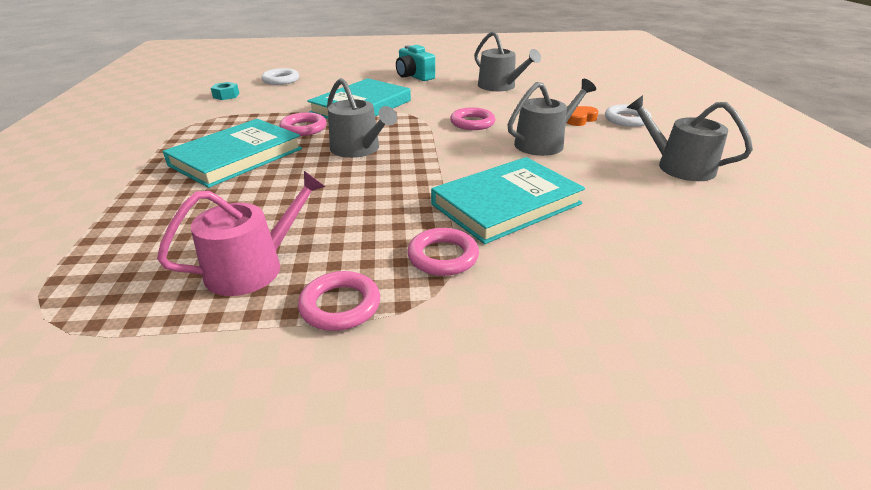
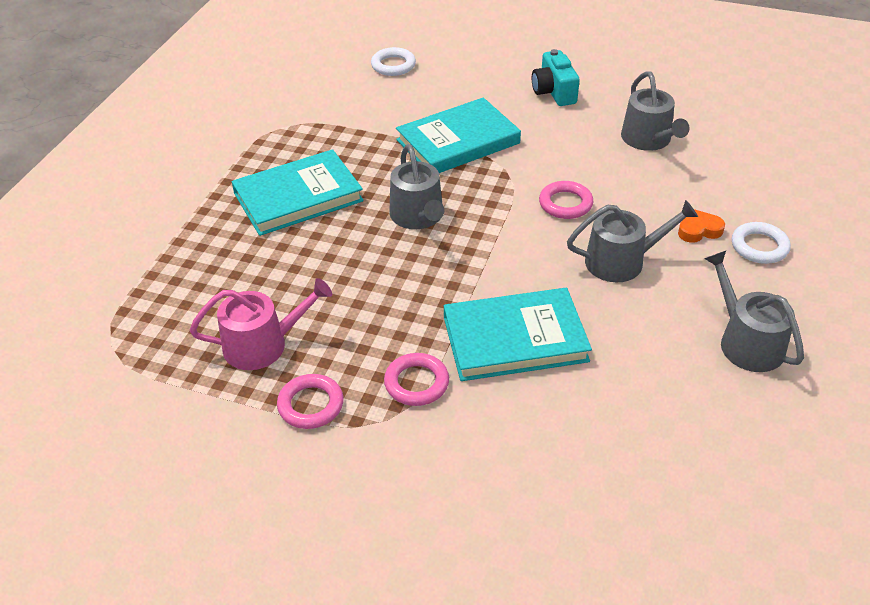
camera: 25 degrees right, 10 degrees up
(226, 95) = (323, 85): turquoise nut -> none
(303, 128) = (379, 166): pink ring -> none

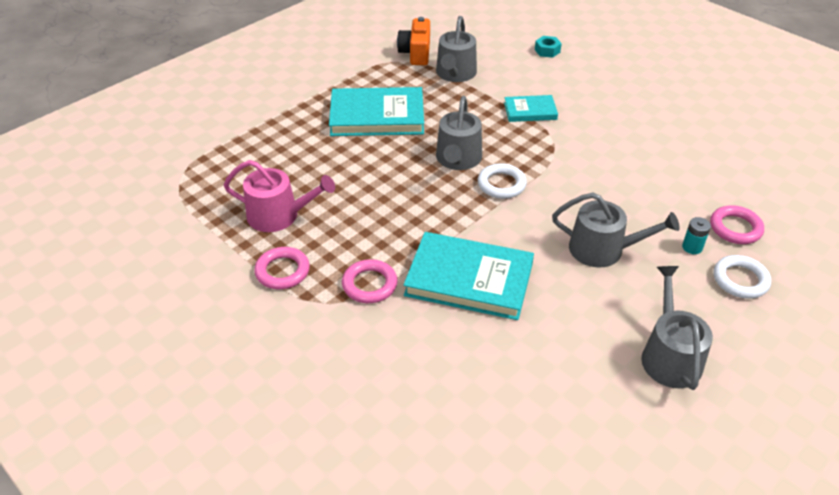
camera: 25 degrees right, 0 degrees up
(293, 113) = (416, 53): none -> orange camera
(393, 65) = (518, 37): white ring -> white ring (501, 184)
(432, 72) = (547, 51): none -> turquoise nut
(458, 142) = (530, 111): turquoise book -> turquoise book, size x0.53
(554, 92) = (640, 94): turquoise camera -> none
(565, 204) = (586, 187): pink ring -> pink ring (735, 228)
(649, 140) = (699, 158): grey watering can -> grey watering can (455, 74)
(699, 230) = (692, 247): orange heart -> turquoise battery

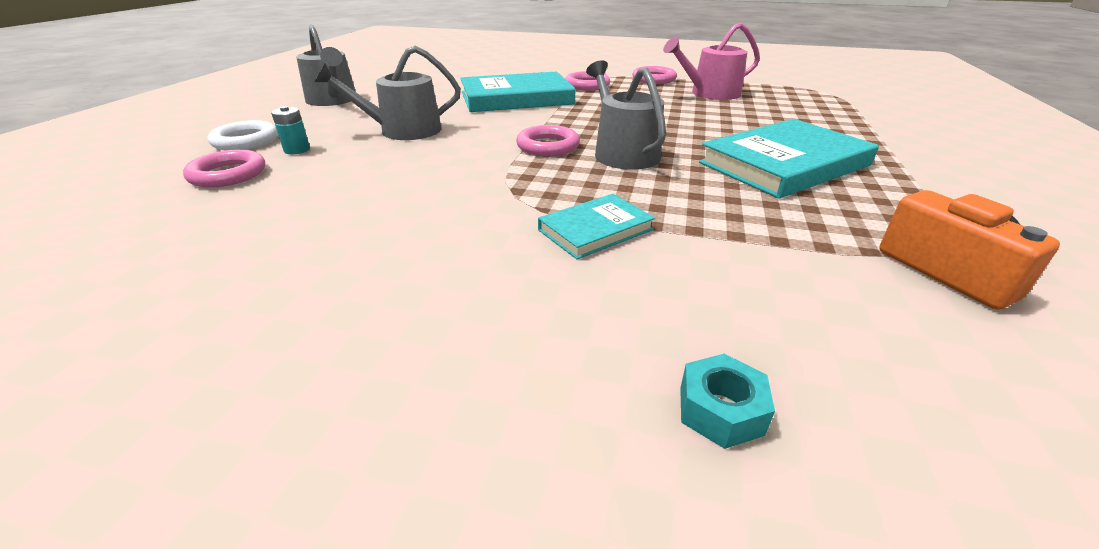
camera: 150 degrees right, 10 degrees down
(455, 74) = (806, 253): grey watering can -> none
(501, 184) = (548, 146): white ring -> pink ring

